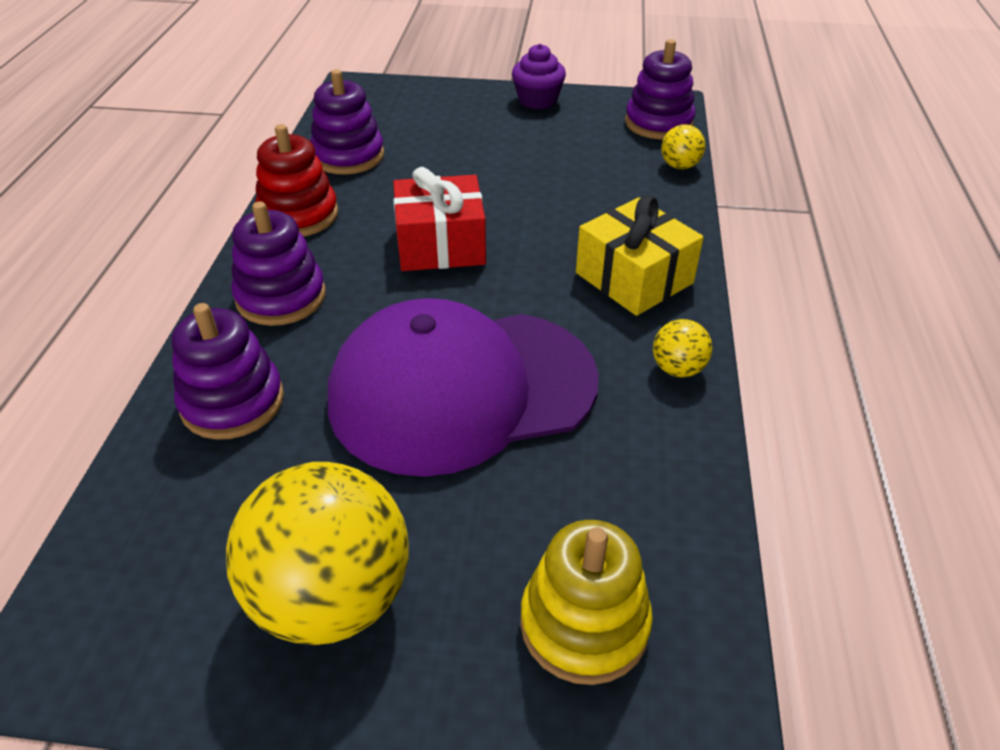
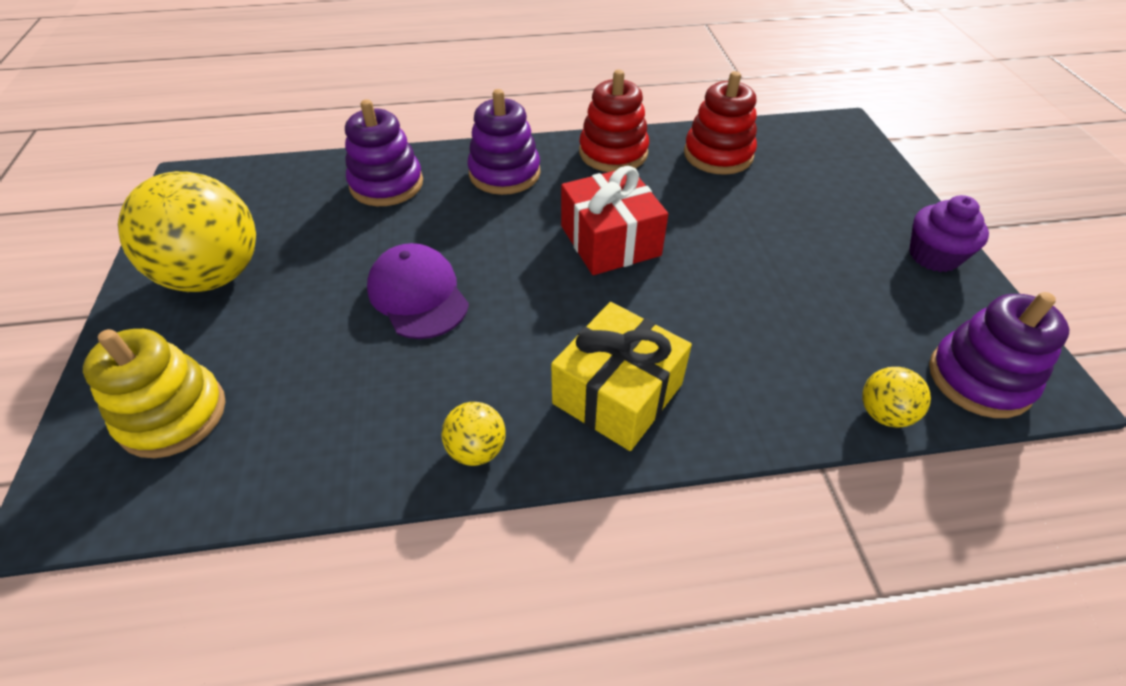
camera: 75 degrees right, 5 degrees up
(348, 156) = (718, 155): purple stacking toy -> red stacking toy
(461, 390) = (418, 295): purple cap -> purple cap, size x0.52

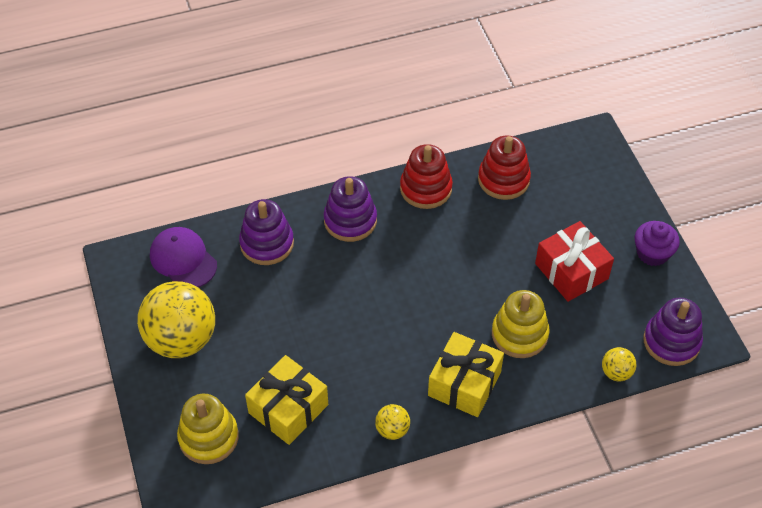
camera: 10 degrees left, 5 degrees up
(320, 390) = (288, 409): none -> yellow gift
(418, 295) = (323, 334): purple cap -> purple cap (183, 260)
(610, 240) = (439, 271): red gift -> red gift (571, 271)
(720, 334) = (519, 334): none -> yellow stacking toy

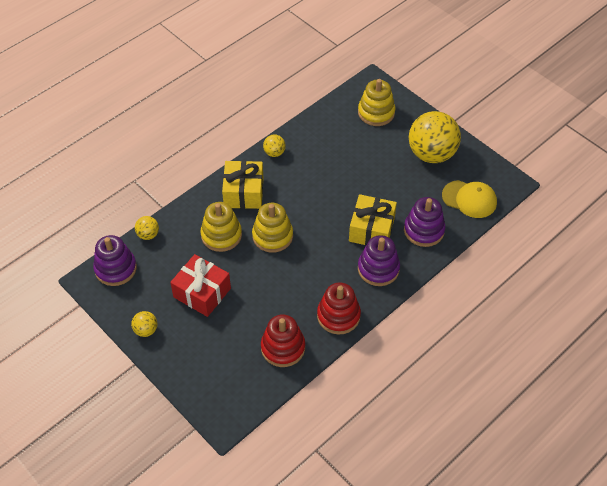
camera: 155 degrees right, 0 degrees up
(183, 260) = (469, 199): purple cap -> yellow cap
(288, 409) = (341, 141): yellow gift -> yellow gift (371, 229)
(454, 308) = (272, 236): none -> yellow stacking toy
(652, 253) = (146, 330): purple cupcake -> yellow ball

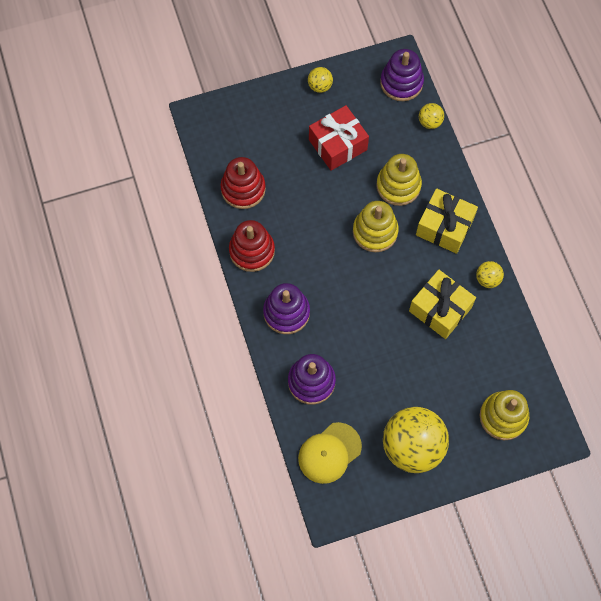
camera: 115 degrees right, 15 degrees up
(371, 229) = (337, 330): yellow gift -> yellow gift (440, 309)

